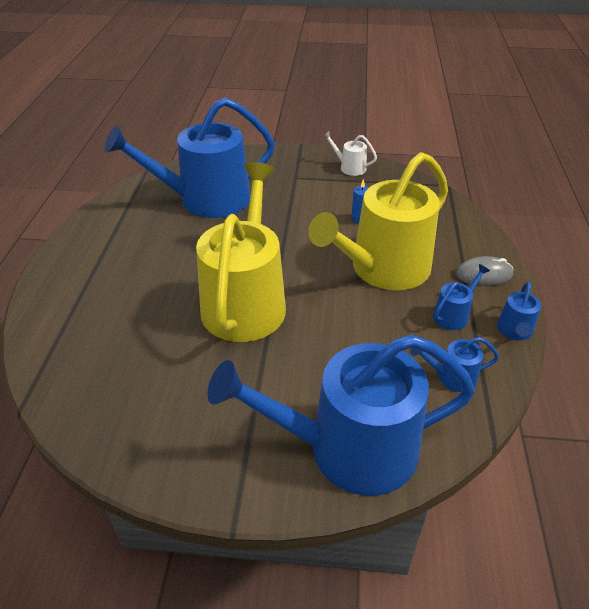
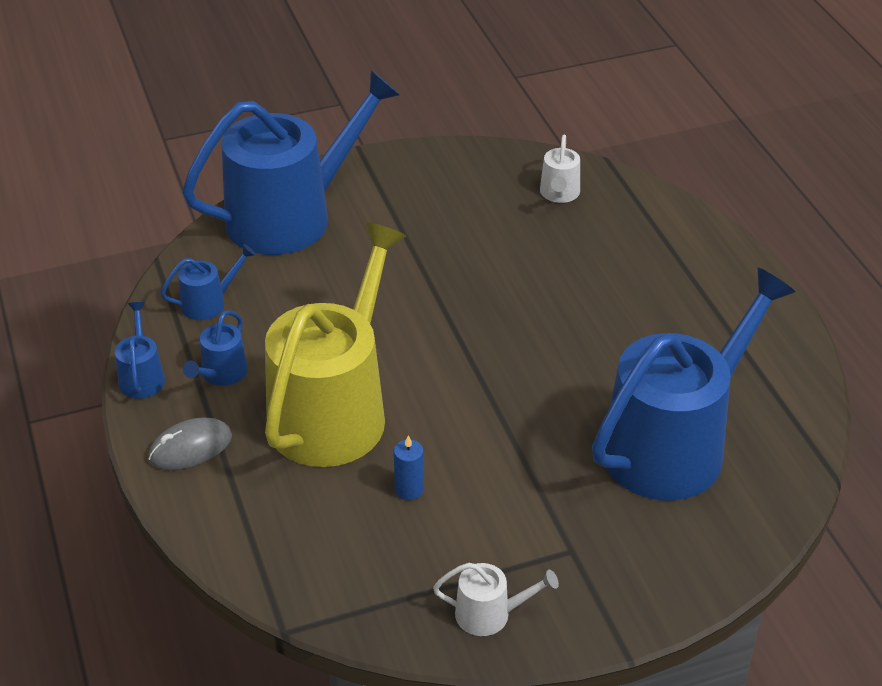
camera: 155 degrees right, 0 degrees up
(99, 382) = (559, 194): none -> white watering can
(246, 301) = (482, 311): yellow watering can -> none

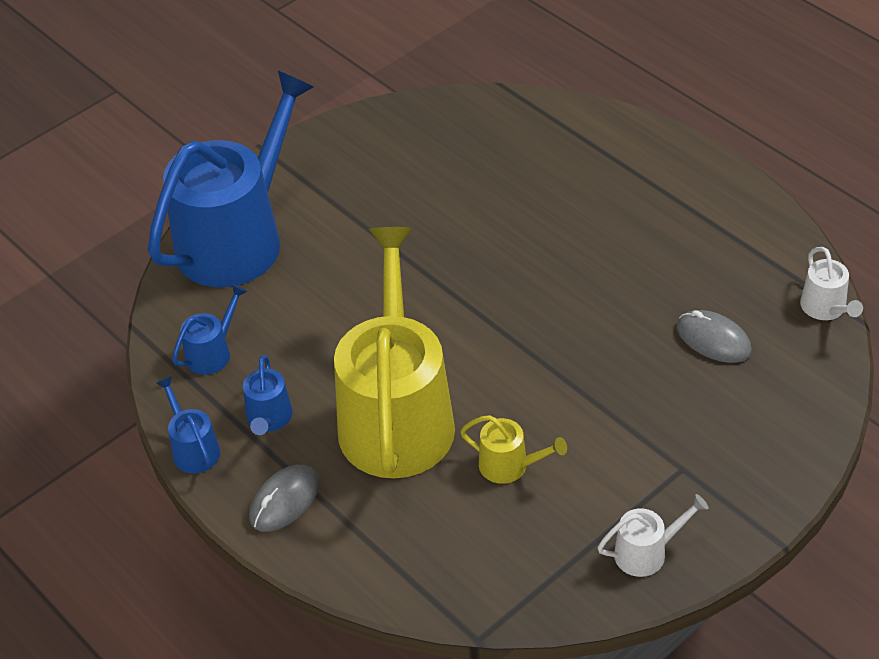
camera: 20 degrees left, 5 degrees up
(409, 489) = (509, 466): blue candle -> yellow watering can
(559, 194) = (477, 133): white watering can -> white watering can (826, 308)
(674, 445) = (713, 340): blue watering can -> grey mouse

